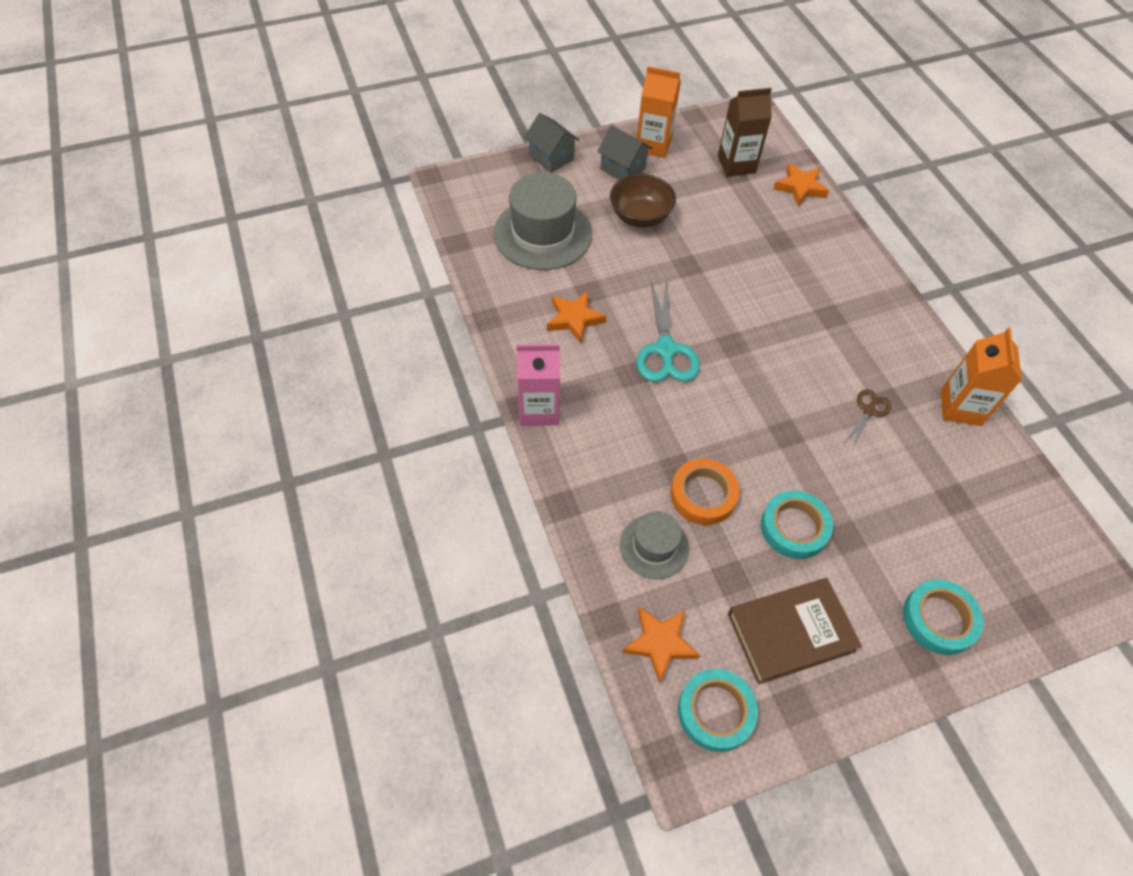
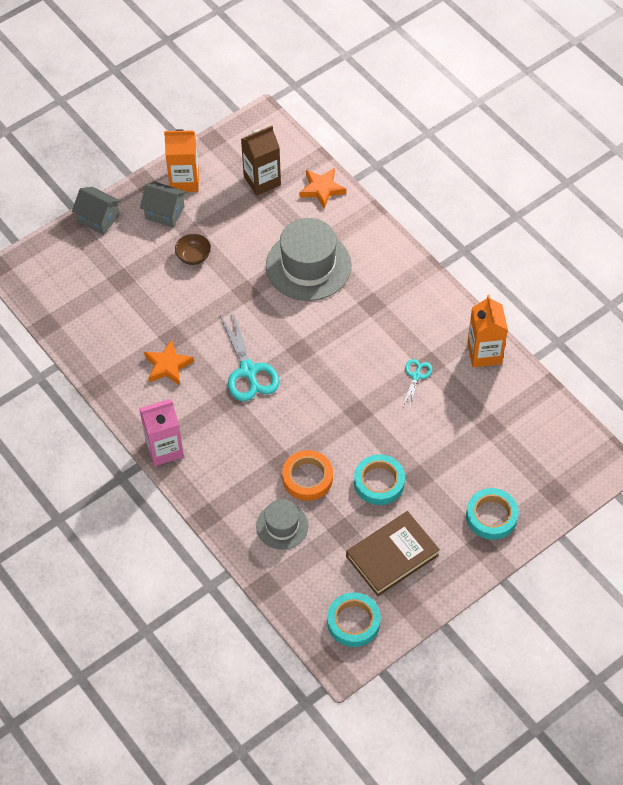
camera: 15 degrees left, 0 degrees up
(543, 233) = (116, 296): grey hat -> grey hat (308, 266)
(640, 217) = (193, 256): brown bowl -> brown bowl, size x0.63
(660, 643) = (304, 590): orange star -> none
(869, 410) = (416, 376): brown scissors -> turquoise scissors

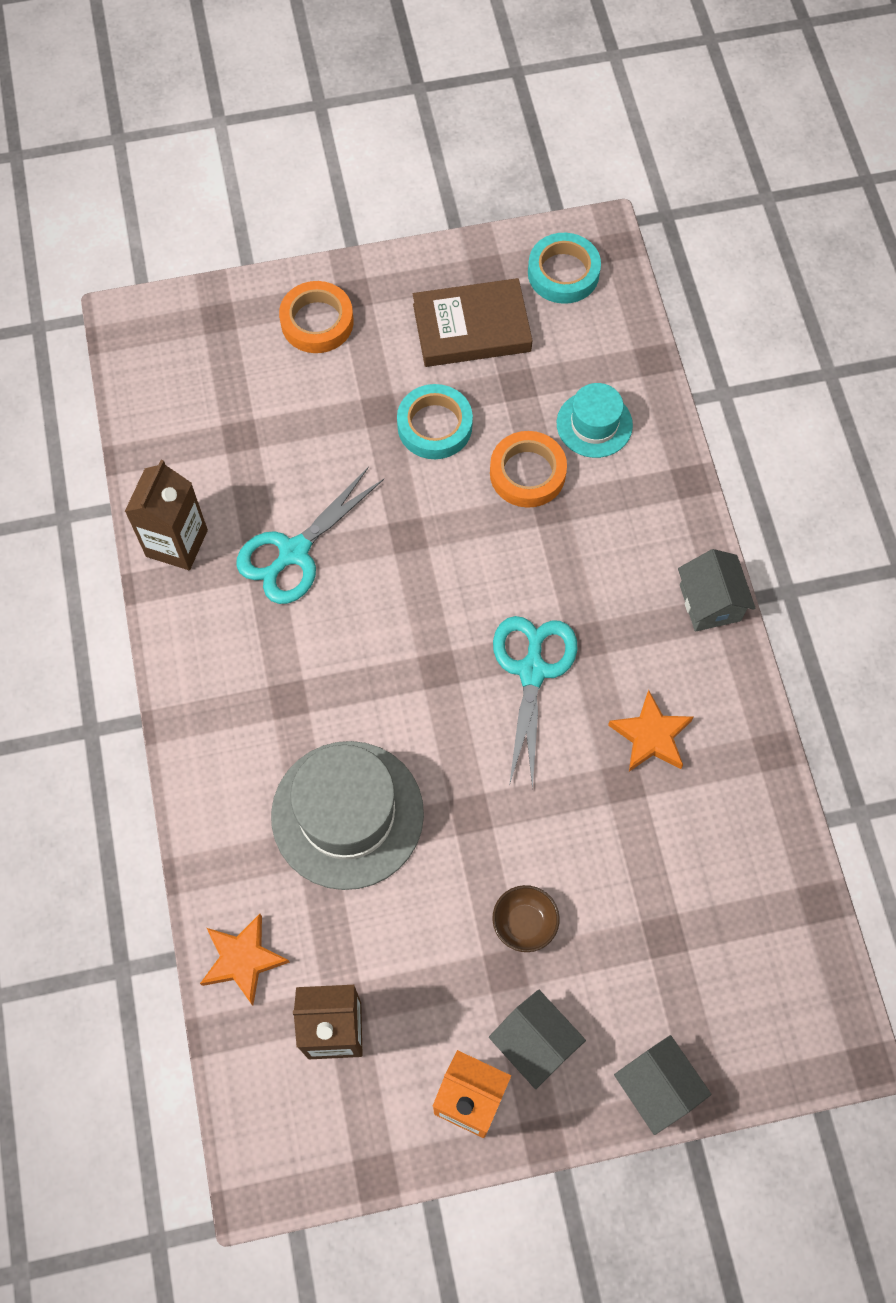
camera: 155 degrees left, 10 degrees up
(164, 449) = (710, 603): pink carton -> grey house
(282, 526) = (594, 424): grey hat -> turquoise hat
(416, 376) = (294, 552): turquoise scissors -> turquoise scissors, size x1.88
(484, 353) = (177, 543): orange carton -> brown carton
(491, 516) = (317, 322): turquoise tape -> orange tape

